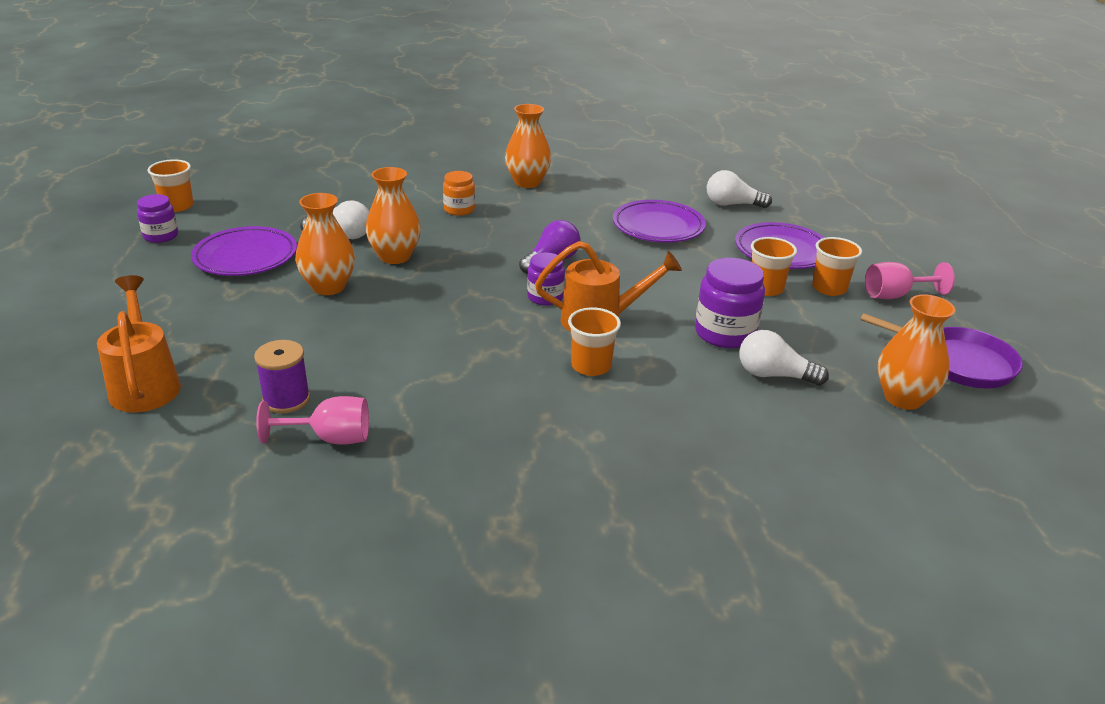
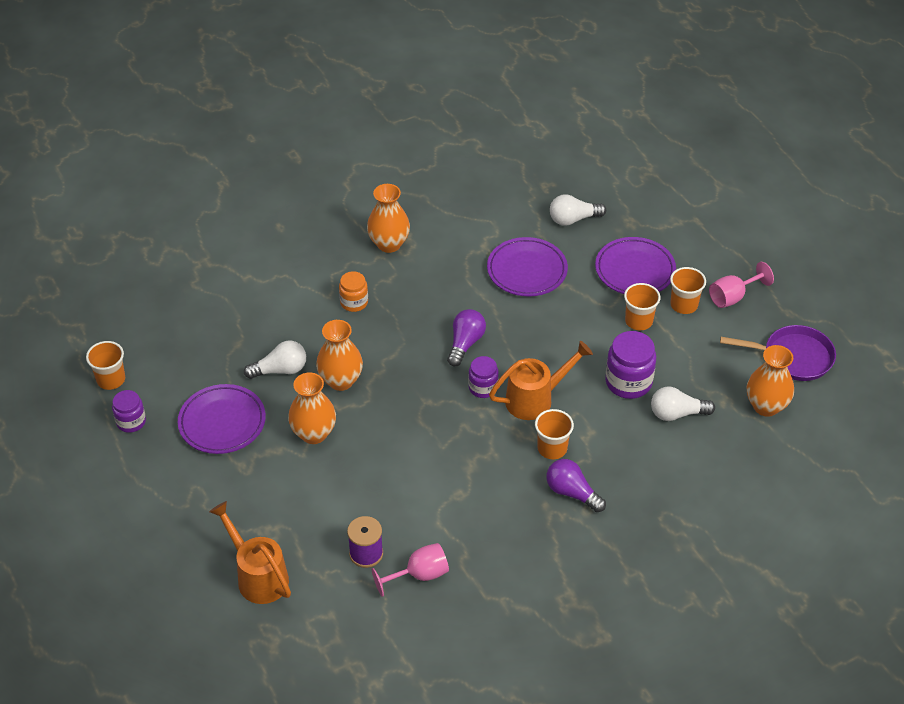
camera: 20 degrees left, 15 degrees up
(589, 413) = (572, 493): none -> purple light bulb

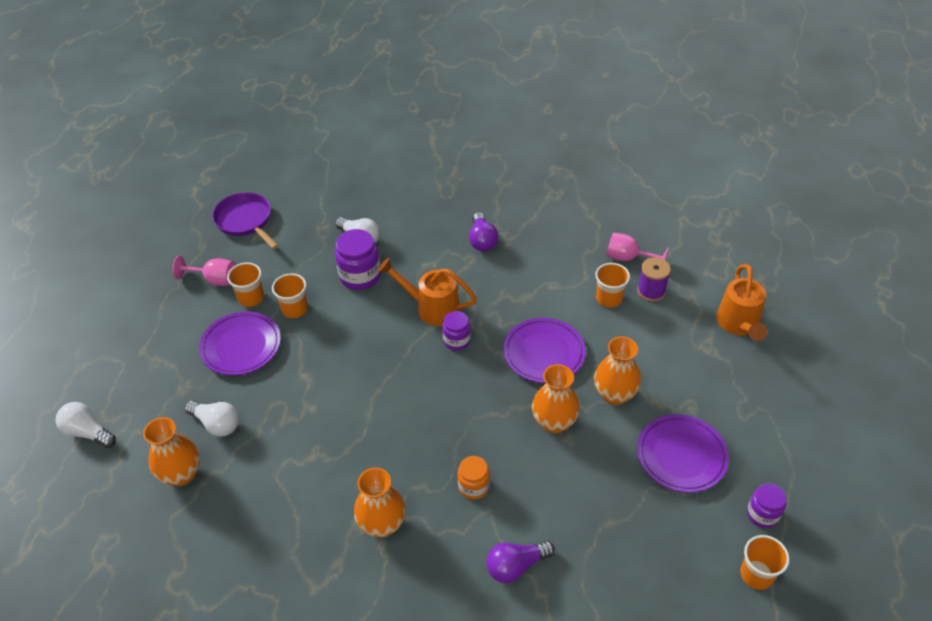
camera: 135 degrees left, 0 degrees up
(280, 370) = (594, 468): white light bulb -> white light bulb (88, 432)
(465, 343) = (429, 382): purple light bulb -> purple light bulb (516, 566)
(527, 270) = (311, 407): purple plate -> purple plate (544, 353)
(552, 448) = (461, 271): orange cup -> orange cup (609, 298)
(766, 406) = (305, 208): orange vase -> orange vase (181, 474)

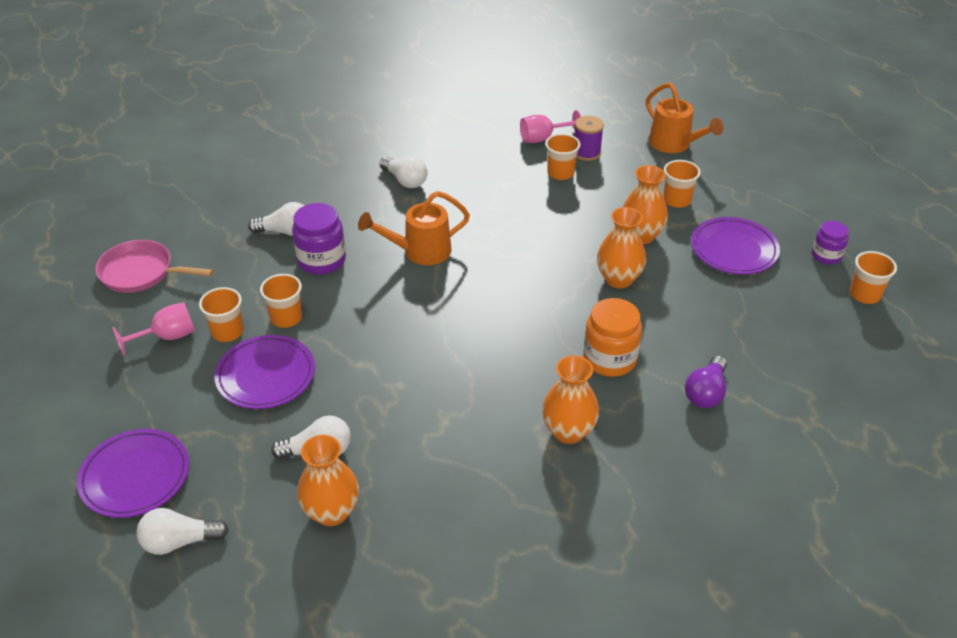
camera: 40 degrees left, 5 degrees down
(245, 221) = (141, 272): purple pan -> pink pan
(457, 340) = (471, 264): purple jar -> none
(473, 486) = (609, 359): orange jar -> orange jar, size x1.61
(482, 240) = (405, 180): purple light bulb -> white light bulb
(544, 353) = (554, 236): purple plate -> purple plate (135, 476)
(682, 379) = (677, 200): none -> orange cup

